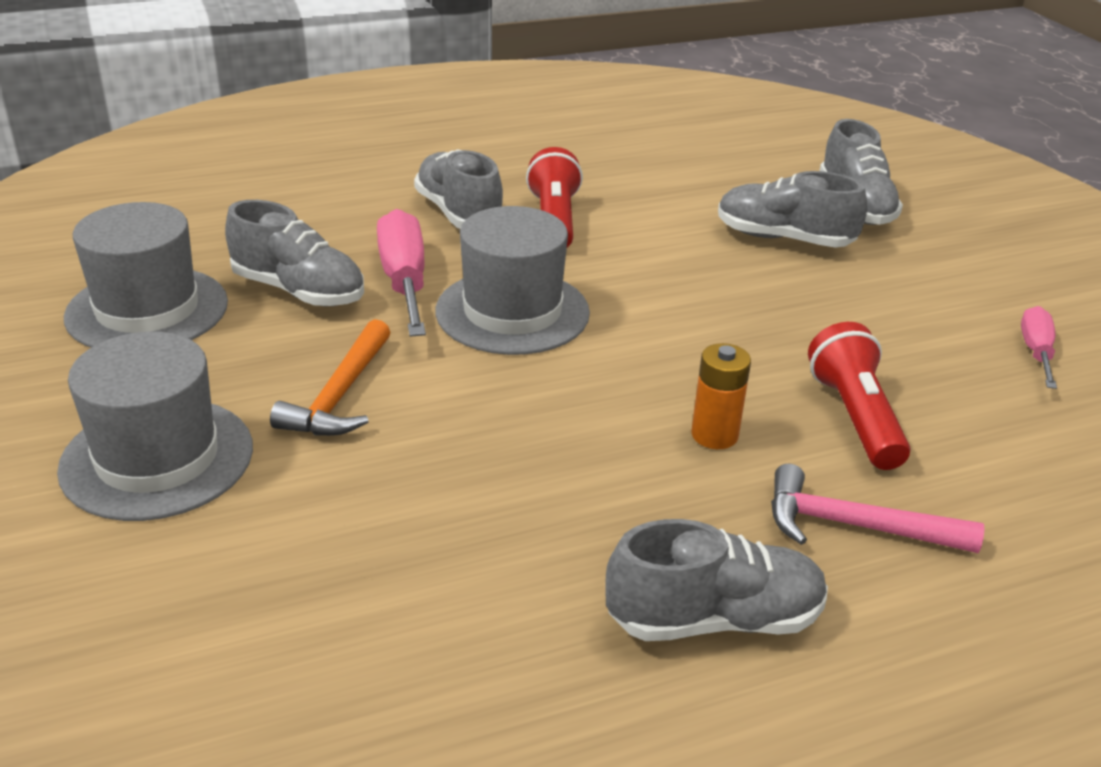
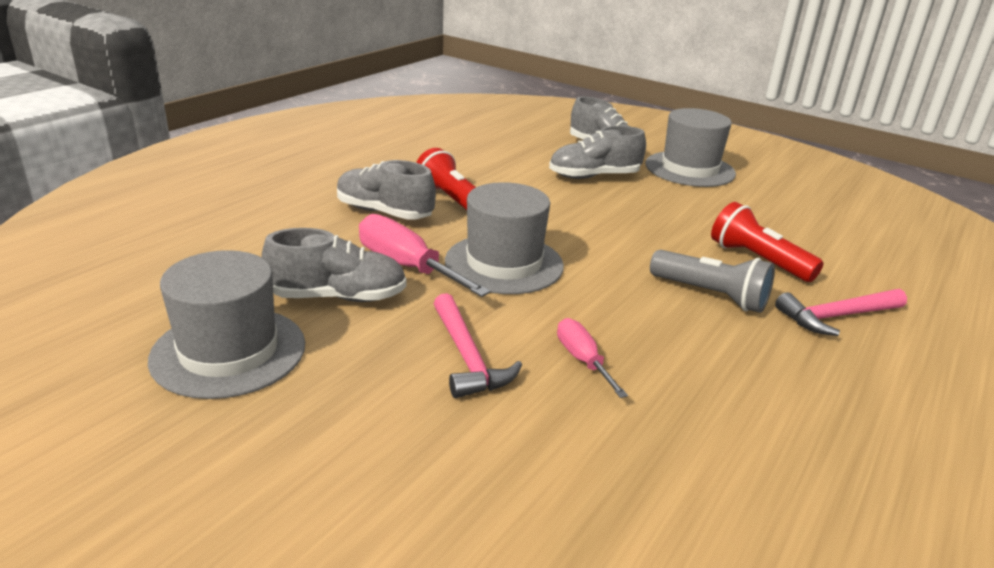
camera: 35 degrees left, 5 degrees down
(157, 458) = (393, 459): grey hat -> grey hat (689, 169)
(340, 395) = (467, 357): orange hammer -> pink hammer
(714, 435) = (711, 295): orange battery -> grey flashlight
(714, 619) = (853, 397): grey shoe -> none
(1036, 352) = (782, 200): pink screwdriver -> pink screwdriver (582, 360)

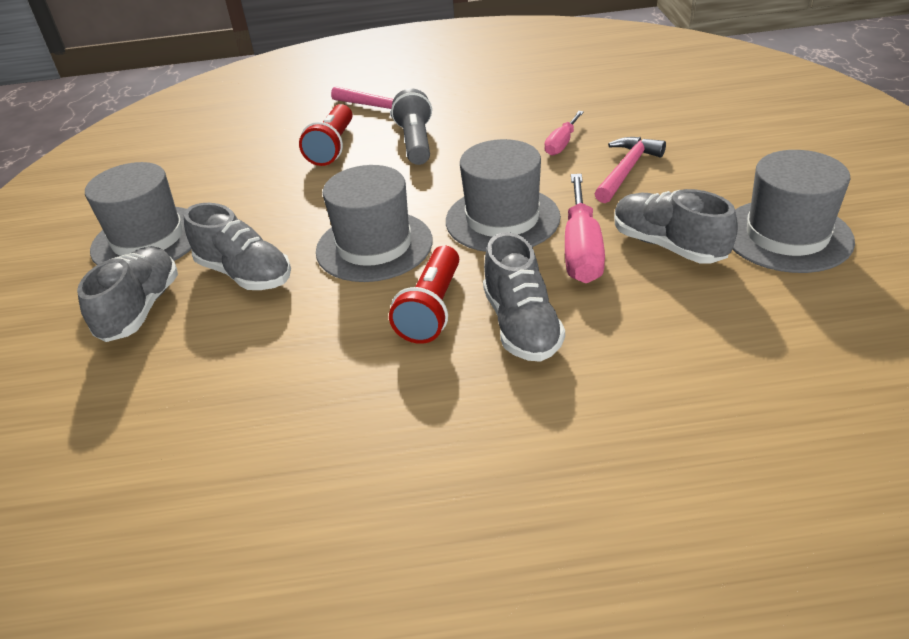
camera: 125 degrees left, 10 degrees up
(556, 214) = (374, 246): none -> grey hat

